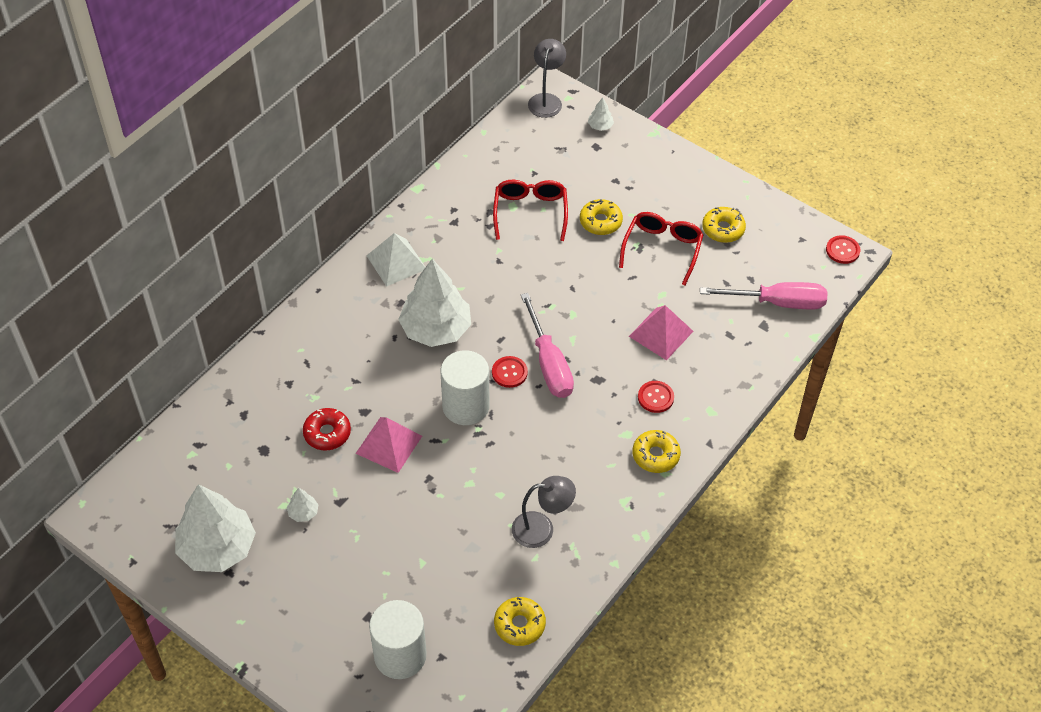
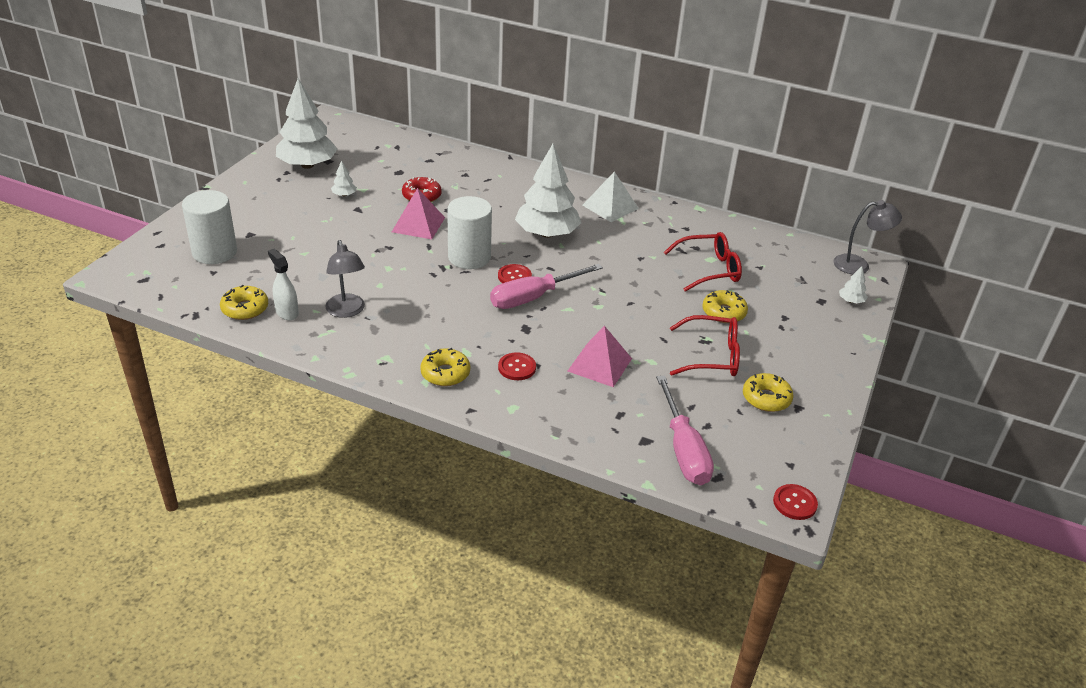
camera: 75 degrees right, 15 degrees down
(533, 585) = (287, 312): none -> white spray bottle

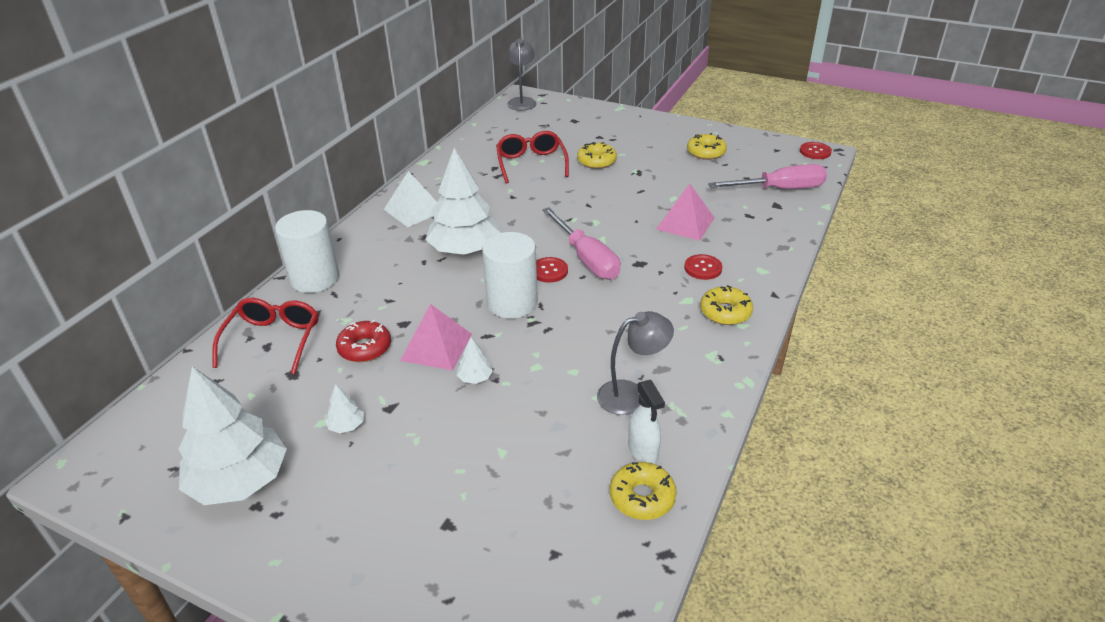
camera: 85 degrees left, 0 degrees up
(214, 252) = (499, 562): white cylinder -> white cylinder (315, 279)
(287, 312) = (643, 451): white spray bottle -> white spray bottle turned 75 degrees counterclockwise
(711, 356) = (659, 171): red glasses -> red glasses (273, 340)
(851, 301) = (573, 109): white tree -> white tree (475, 378)

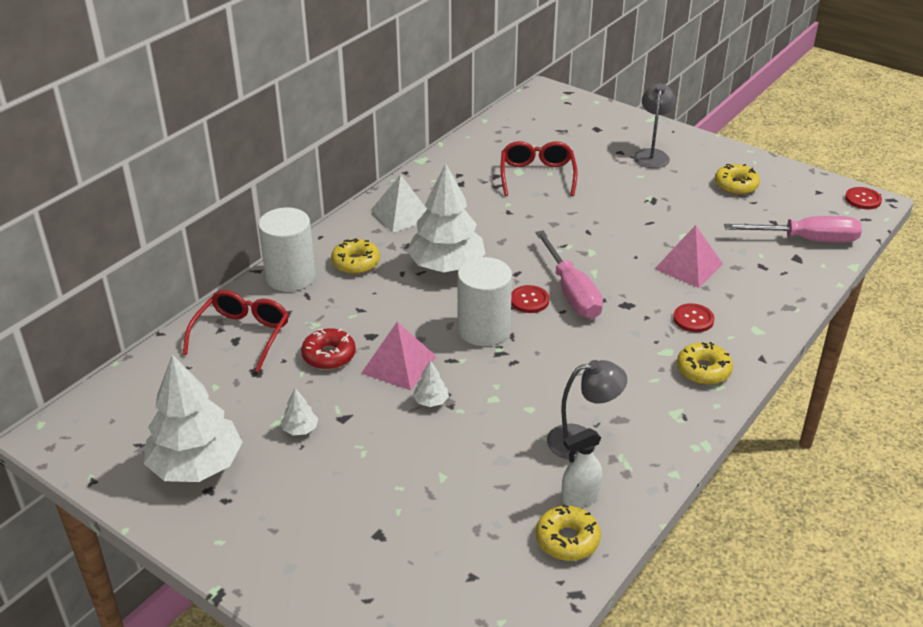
camera: 10 degrees right, 0 degrees up
(522, 101) = (543, 98): grey lamp -> grey lamp (652, 155)
(596, 161) = (609, 181): yellow donut -> yellow donut (356, 263)
(643, 451) = (579, 497): white spray bottle -> white spray bottle turned 75 degrees clockwise

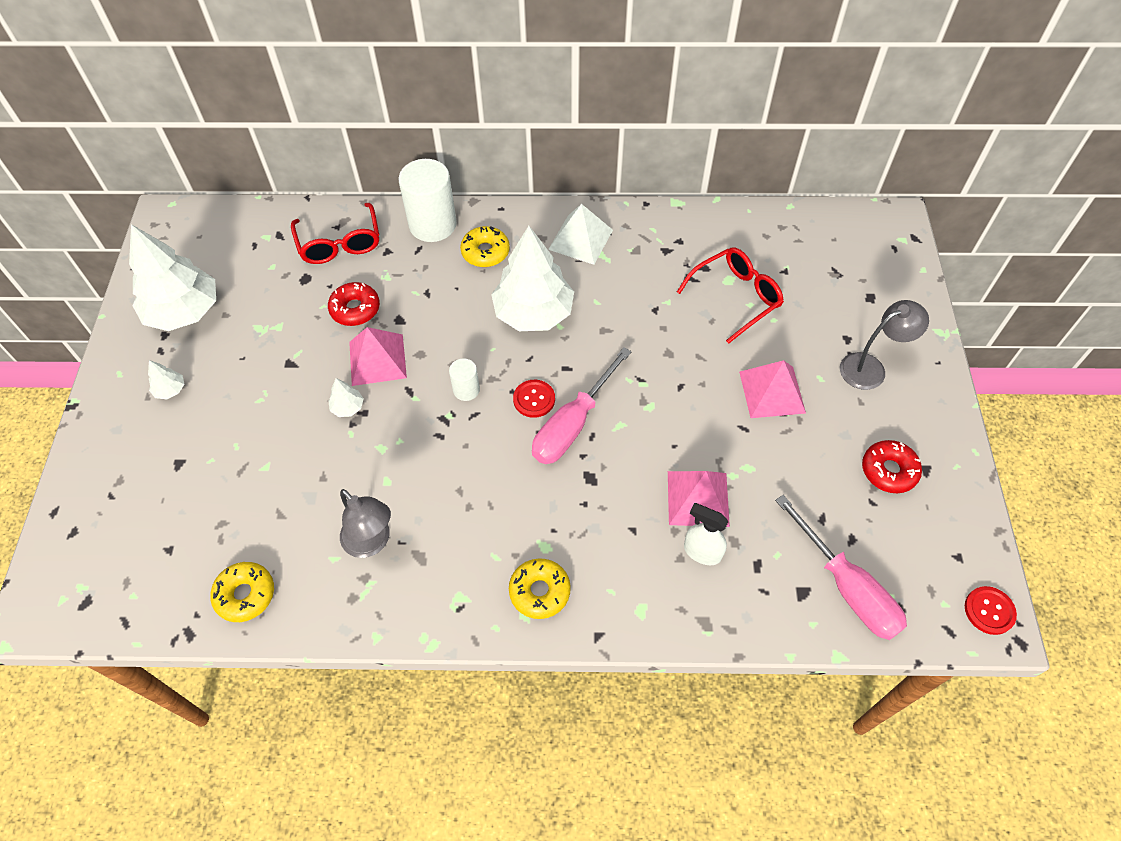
camera: 55 degrees right, 20 degrees up
(242, 335) = (340, 243): red glasses -> red glasses turned 90 degrees clockwise
(300, 429) = (259, 345): white tree -> white tree (170, 390)
(483, 330) = (466, 390): white cylinder -> white cylinder, size x0.50
(579, 497) = (300, 577): white spray bottle -> white spray bottle (702, 552)
(632, 198) = (772, 392): none -> pink pyramid
(693, 319) = (613, 545): red button -> none
(736, 185) = (889, 470): yellow donut -> red donut

